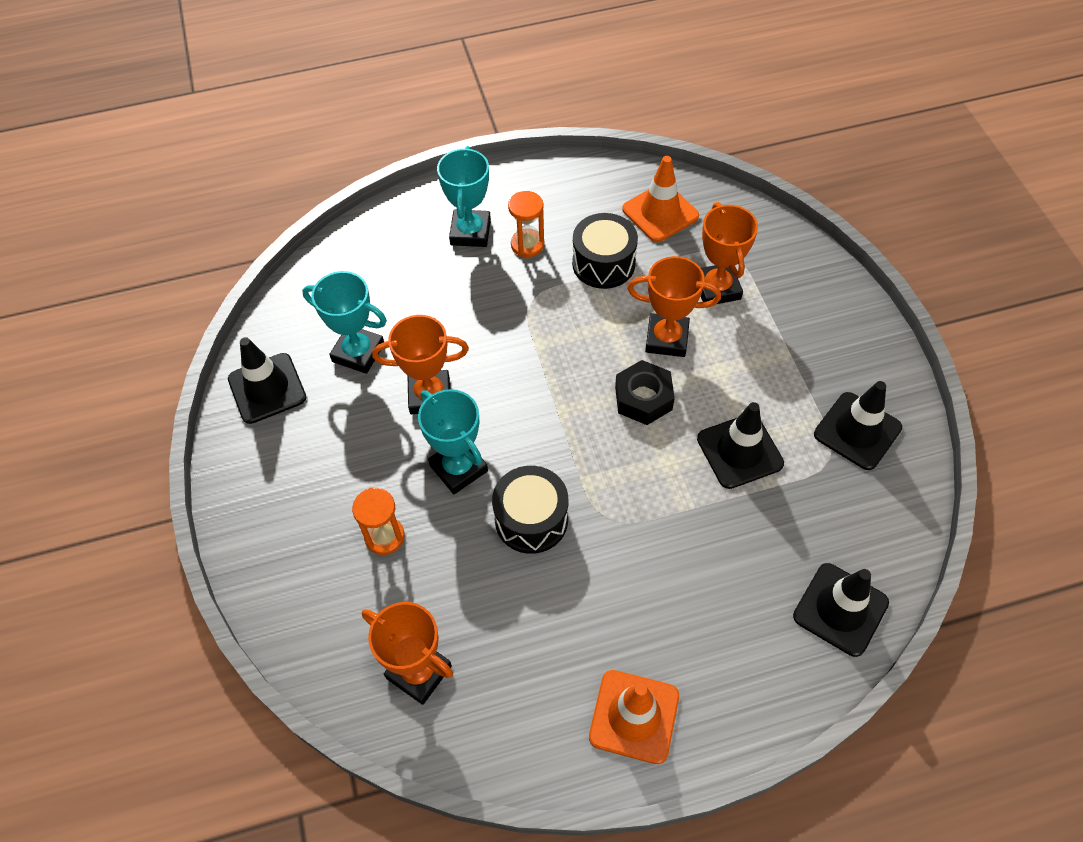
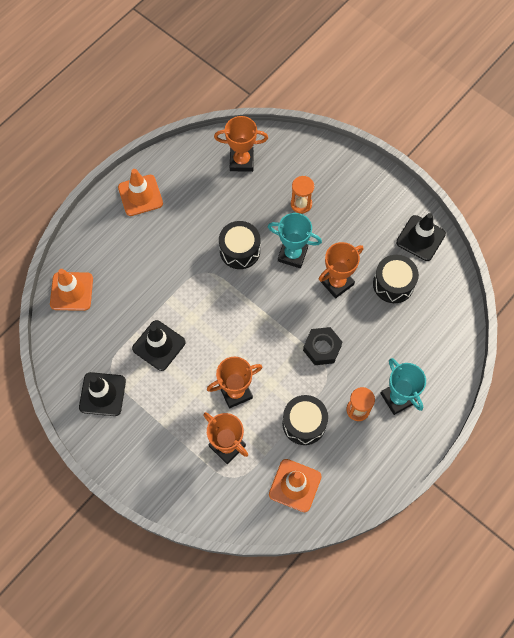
camera: 145 degrees right, 10 degrees up
(358, 353) = (393, 284): turquoise trophy -> black drum
(643, 398) = (226, 347): black nut -> black nut (322, 348)
(840, 609) = (71, 291): black traffic cone -> orange traffic cone

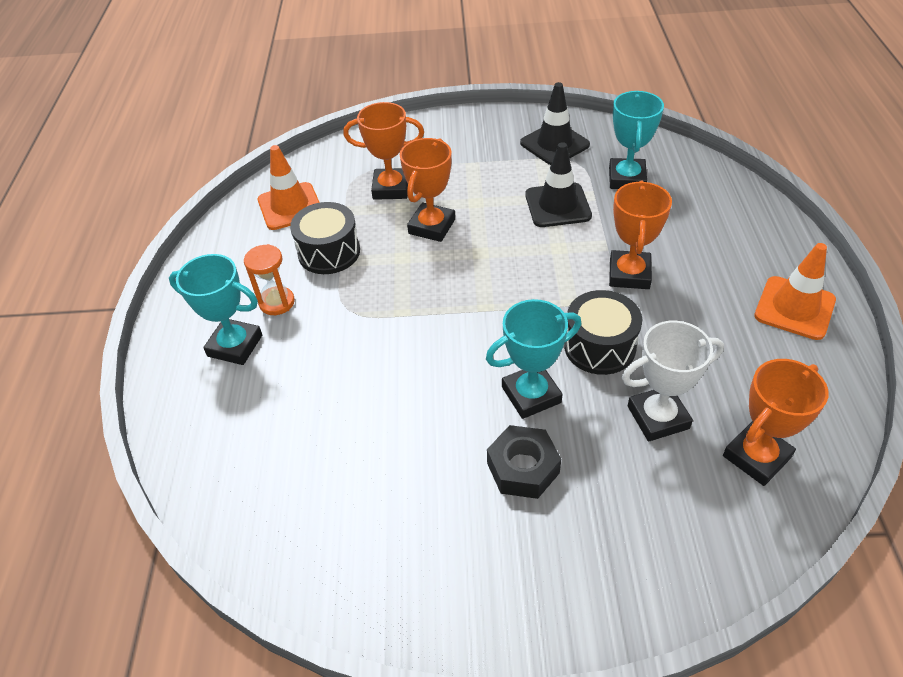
camera: 140 degrees right, 20 degrees down
(71, 291) = (703, 182): orange traffic cone -> none
(102, 330) = (626, 178): none -> turquoise trophy
(256, 203) = (658, 417): none -> white trophy
(301, 204) = (601, 469): orange hourglass -> none
(322, 348) = (379, 326): black nut -> black nut (523, 468)
(337, 282) = (435, 408): orange trophy -> orange trophy (629, 274)
(393, 284) = (353, 469): black drum -> none
(420, 238) = (369, 576): black traffic cone -> none

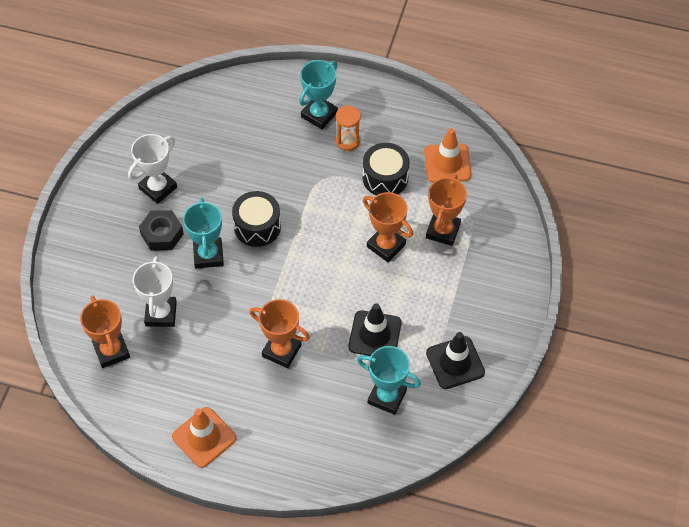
camera: 105 degrees right, 10 degrees up
(436, 508) = (158, 188): none -> white trophy
(599, 346) = (227, 306): black drum -> black drum (257, 226)

